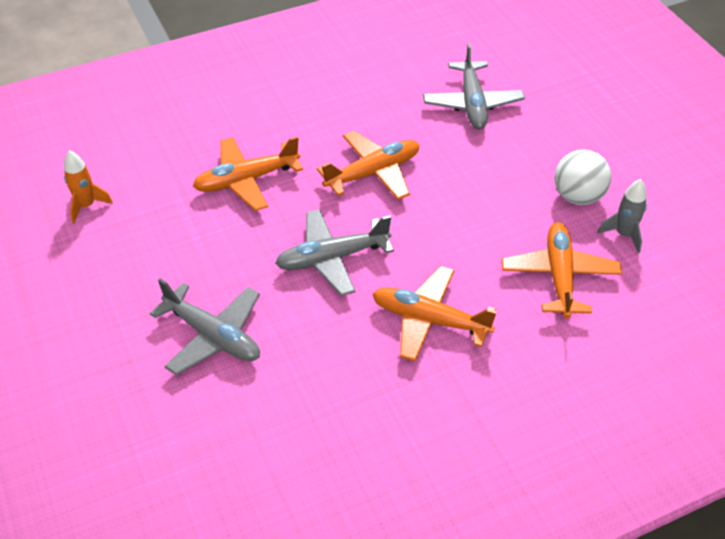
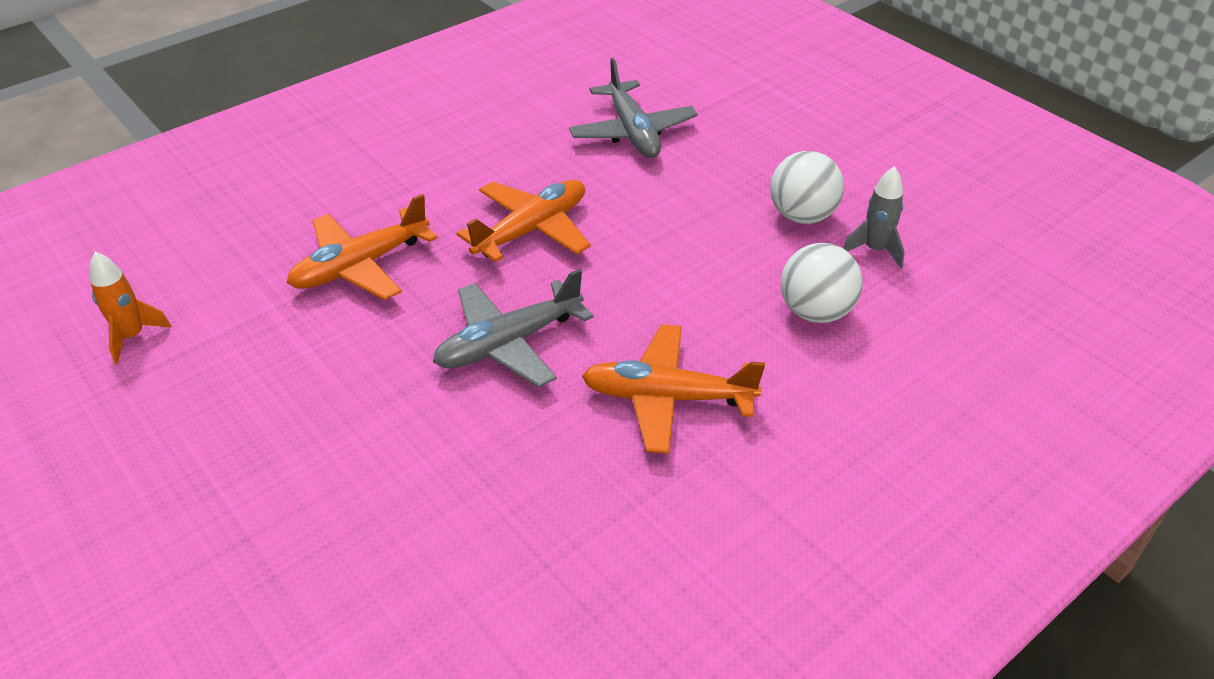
camera: 15 degrees left, 5 degrees down
(213, 336) = (366, 478): grey plane -> none
(559, 276) = (815, 312): orange plane -> white ball

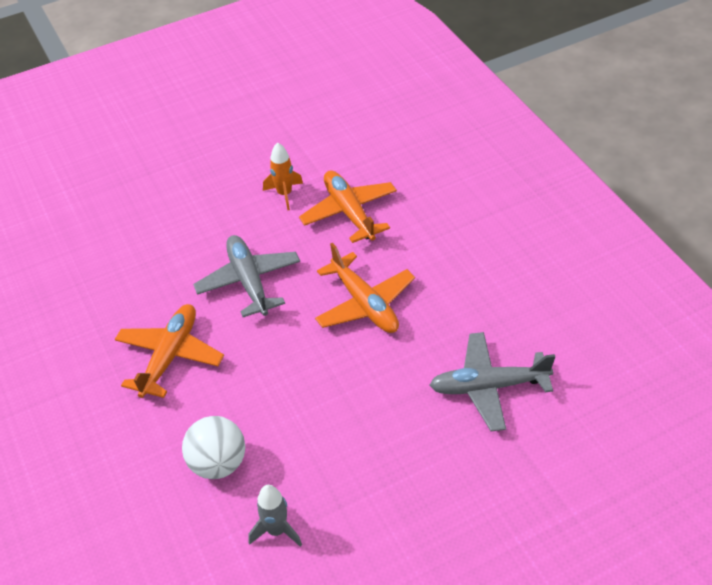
camera: 105 degrees right, 5 degrees up
(132, 336) = (313, 120): orange rocket -> orange rocket (284, 194)
(802, 216) = (336, 488): white ball -> none

